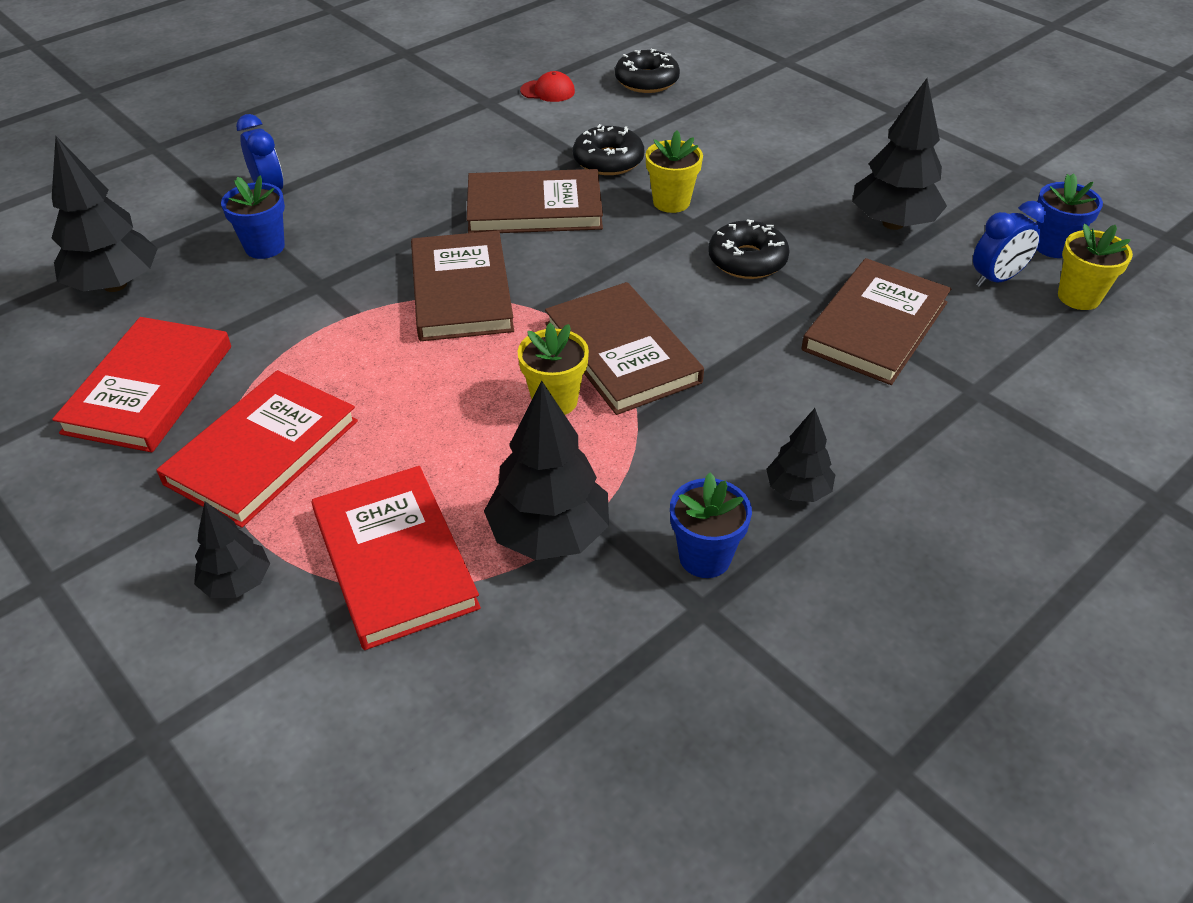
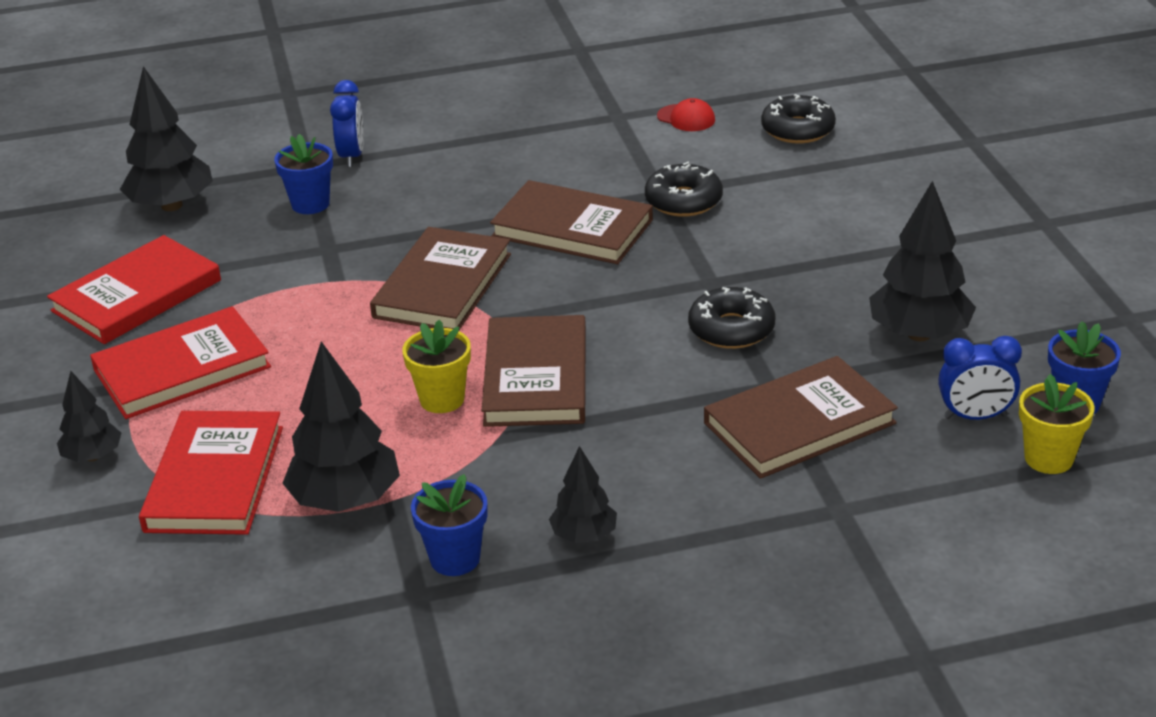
camera: 30 degrees right, 10 degrees down
(671, 202) = (708, 256): yellow flower pot -> none

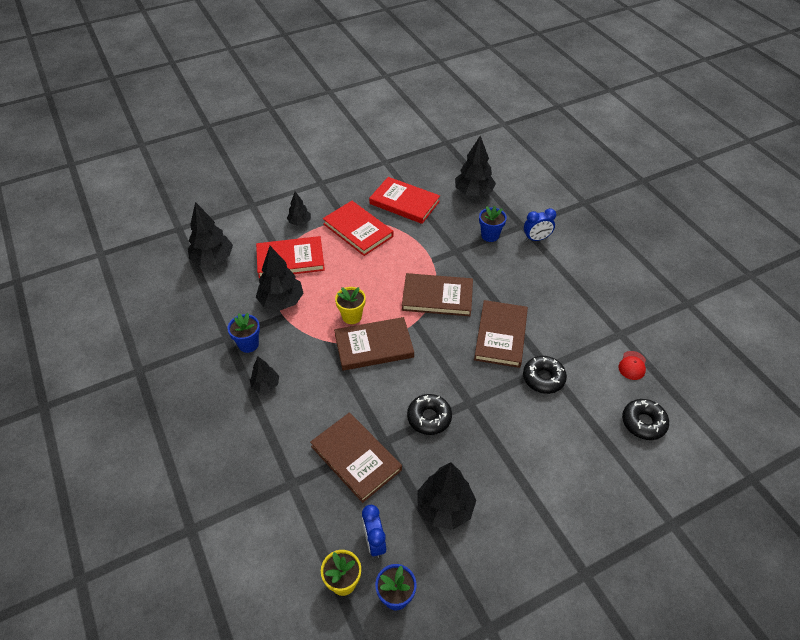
camera: 75 degrees right, 15 degrees up
(129, 616) = (213, 259): none -> black tree

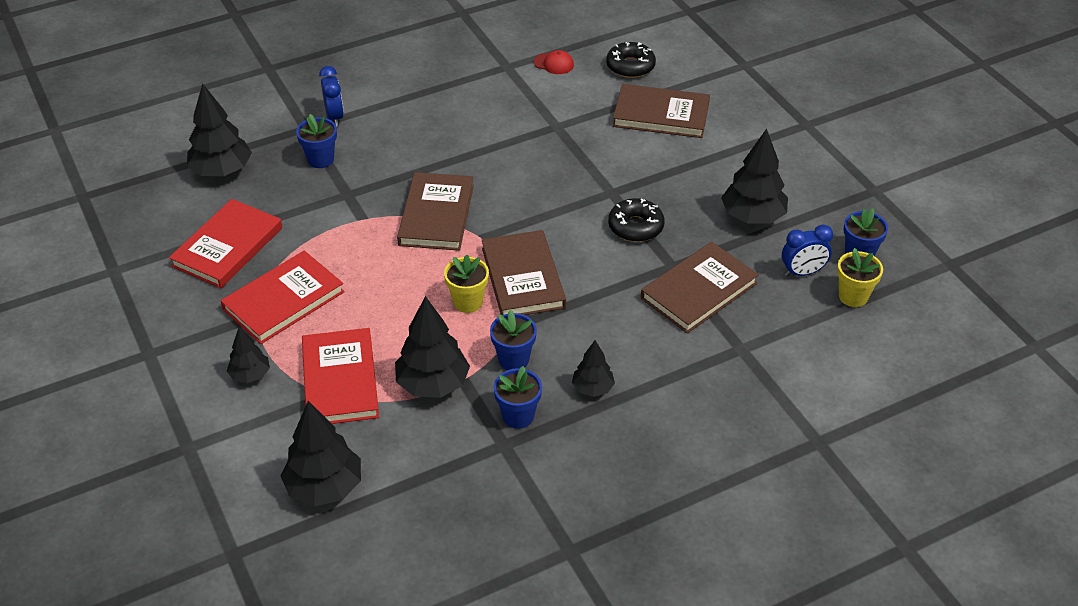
camera: 90 degrees left, 5 degrees down
(297, 341) = (513, 359): none -> blue flower pot
(501, 335) = (507, 160): brown book -> brown book (661, 115)
(543, 378) = (573, 131): black donut -> none

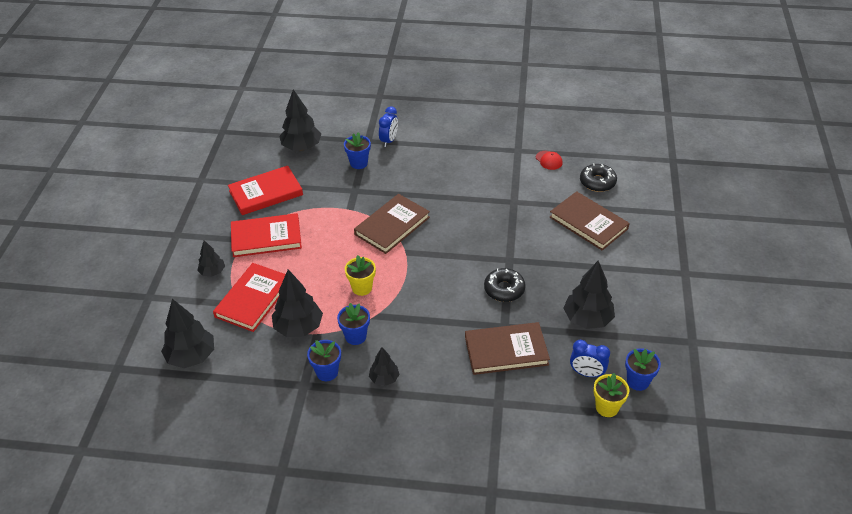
camera: 35 degrees right, 0 degrees up
(523, 278) = (406, 288): brown book -> none

